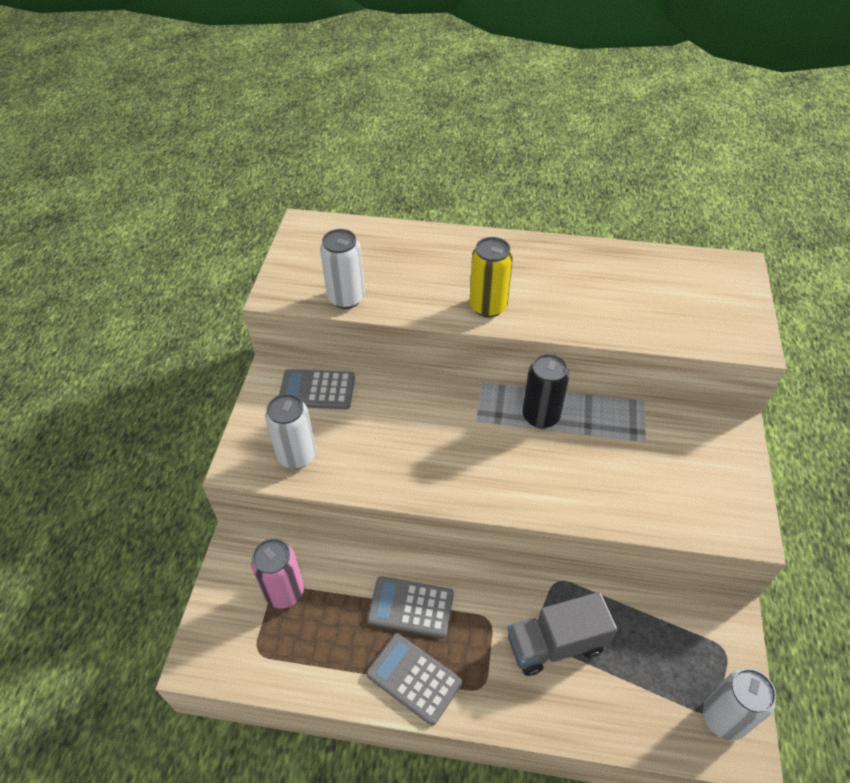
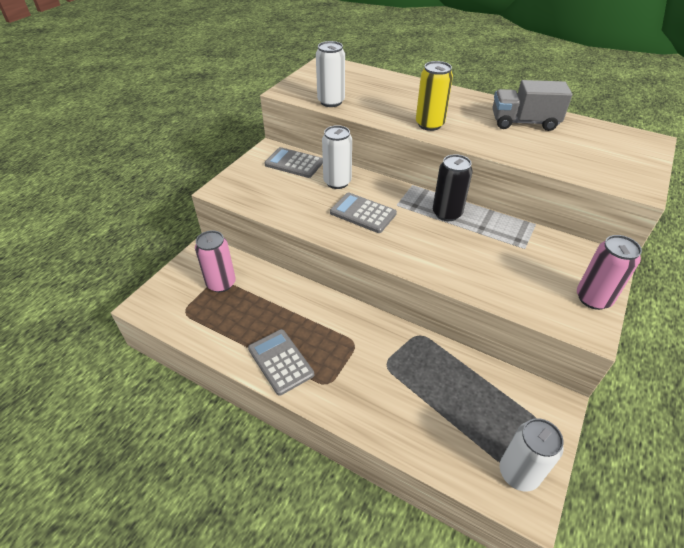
camera: 20 degrees right, 5 degrees down
(297, 455) = (260, 194): white can -> white can (337, 182)
(411, 607) = (301, 318): grey calculator -> grey calculator (363, 213)
(555, 644) = (398, 374): grey truck -> grey truck (524, 122)
(739, 489) = (593, 298): none -> pink can

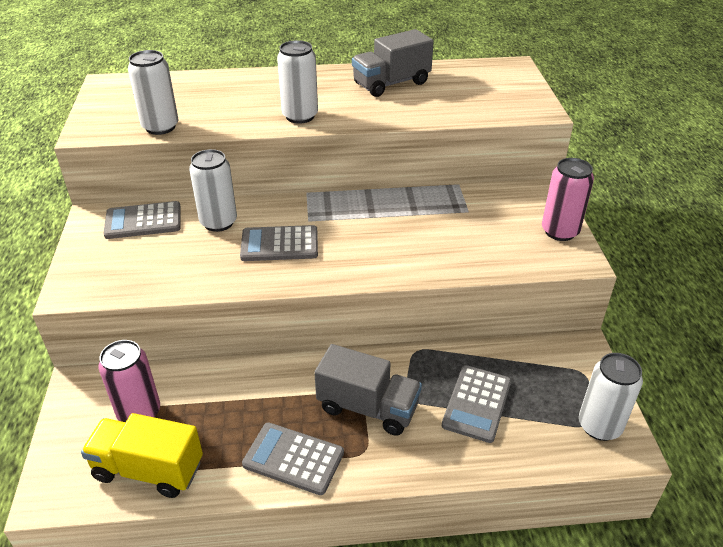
camera: 35 degrees left, 5 degrees down
(199, 320) = (148, 470): none -> yellow truck
(353, 355) = (368, 407): none -> grey truck
(429, 124) = (300, 116): yellow can -> white can
(432, 397) = (477, 403): none -> grey calculator
(447, 213) = (368, 208): black can -> none

